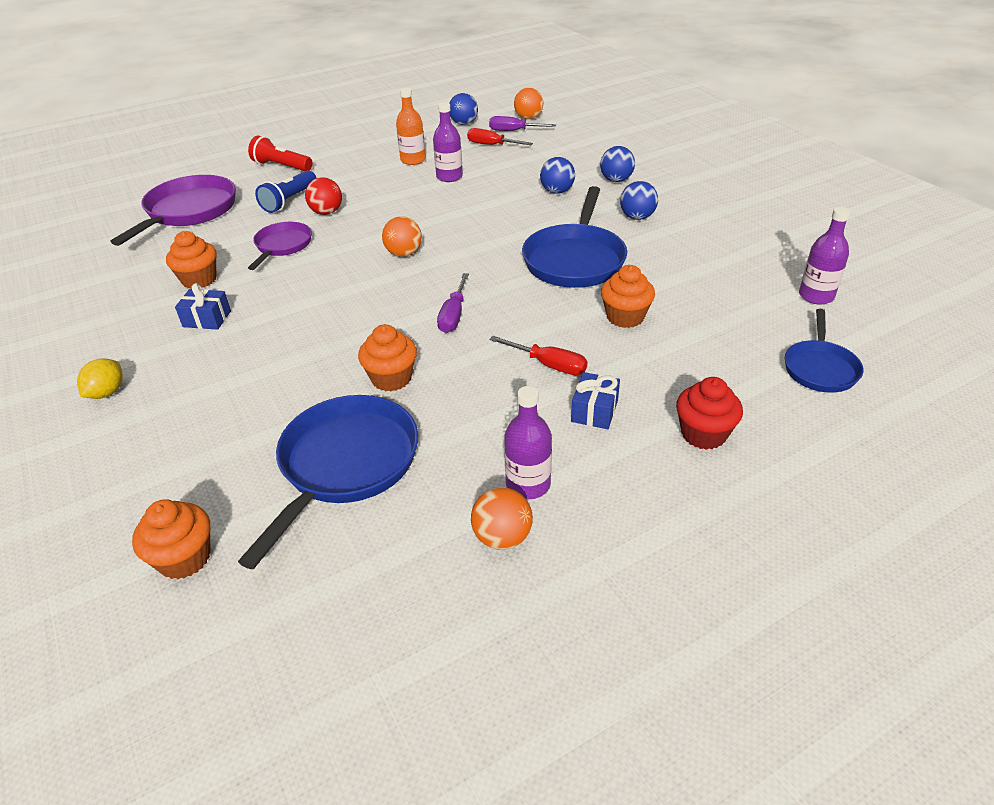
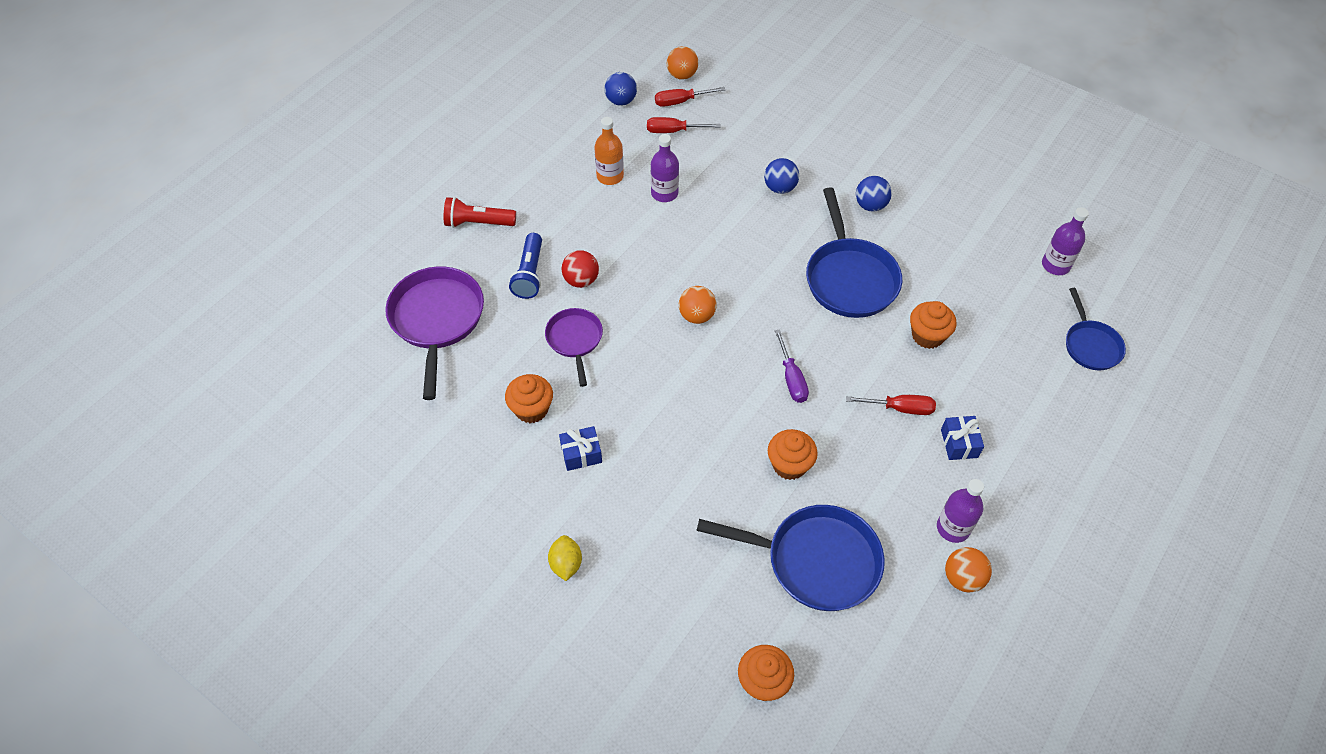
camera: 25 degrees left, 15 degrees up
(345, 465) = (815, 561): blue pan -> blue pan turned 105 degrees clockwise
(514, 131) = (681, 101): purple screwdriver -> red screwdriver
(616, 180) = (823, 156): blue ball -> none
(703, 434) = (1043, 438): red cupcake -> none

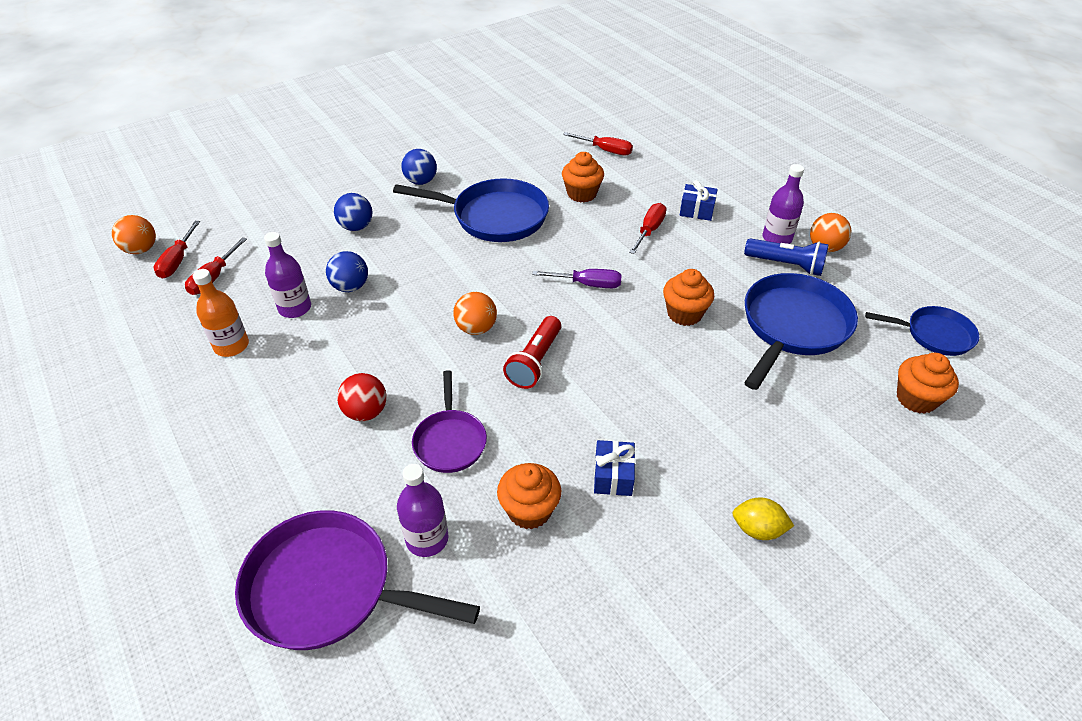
camera: 70 degrees left, 10 degrees down
(478, 223) = (194, 497): red flashlight -> red flashlight (535, 362)
(529, 274) = (321, 461): blue flashlight -> blue flashlight (786, 265)
(575, 340) = (450, 441): purple pan -> purple pan turned 105 degrees counterclockwise
(621, 101) = (127, 306): blue ball -> blue ball (350, 287)
(1020, 335) = (605, 150): none -> red screwdriver
(1055, 265) = (548, 115): purple bottle -> purple bottle (427, 539)
(1090, 345) = (631, 124): blue pan -> blue pan (934, 334)

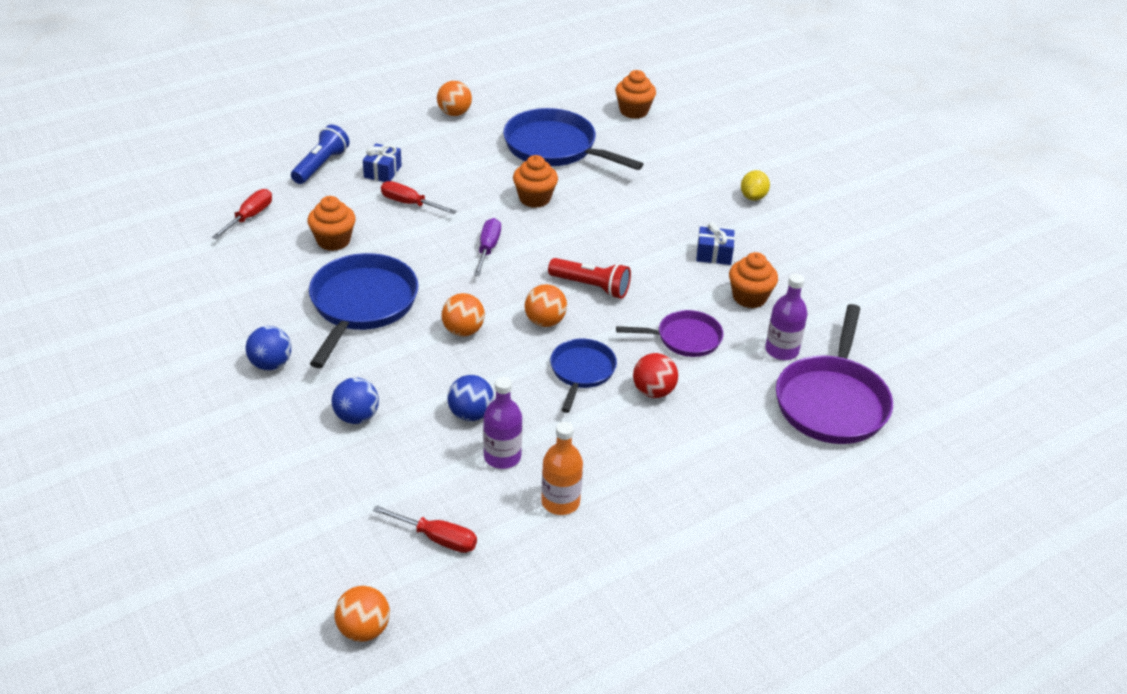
camera: 90 degrees left, 5 degrees down
(178, 260) = (396, 582): red screwdriver -> none
(461, 276) = (463, 331): none -> orange ball
(777, 238) = (436, 135): purple bottle -> none
(786, 265) = (476, 137): blue flashlight -> blue flashlight (321, 165)
(934, 334) = (568, 88): blue pan -> blue pan (581, 372)

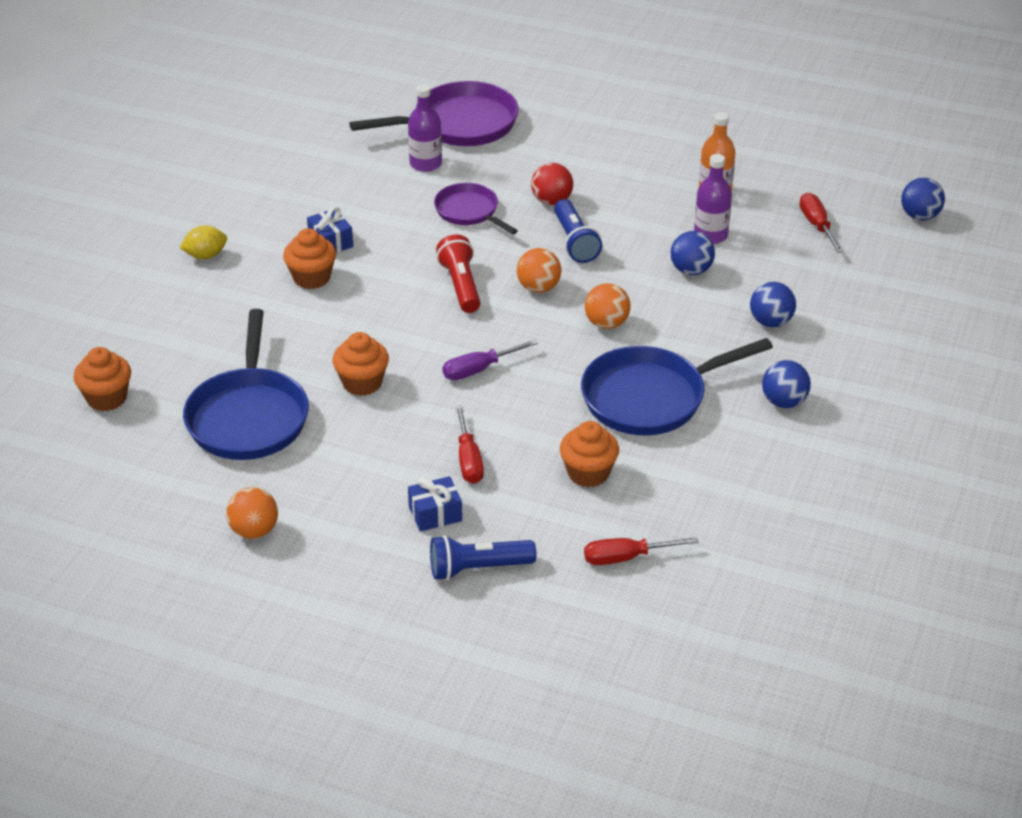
camera: 125 degrees left, 0 degrees up
(363, 629) = (920, 216): orange ball -> blue ball
(581, 372) = (575, 242): blue pan -> blue flashlight
(749, 297) = (373, 202): orange cupcake -> orange cupcake (311, 278)

